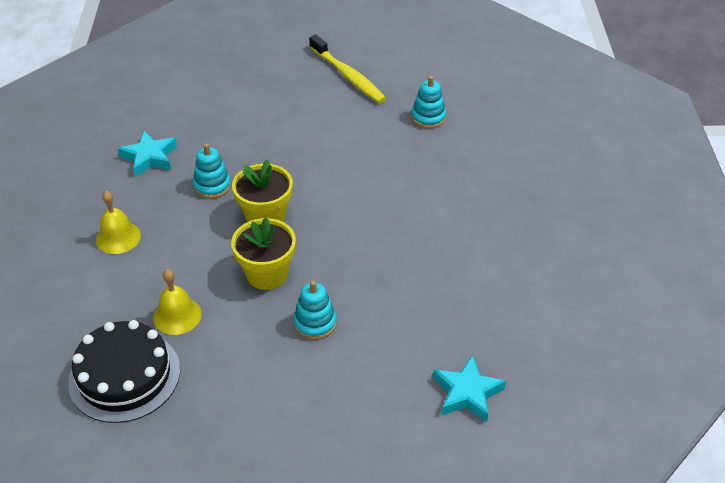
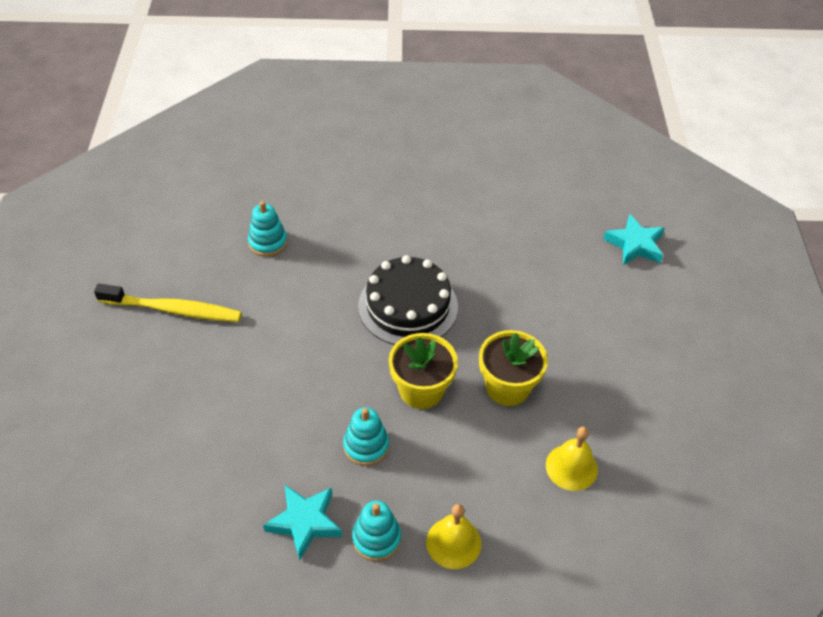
camera: 90 degrees left, 5 degrees up
(124, 376) = (657, 510): black cake -> black cake (408, 306)
(315, 323) = (570, 347): turquoise stacking toy -> turquoise stacking toy (376, 538)
(348, 76) = (173, 310): yellow toothbrush -> yellow toothbrush turned 45 degrees clockwise

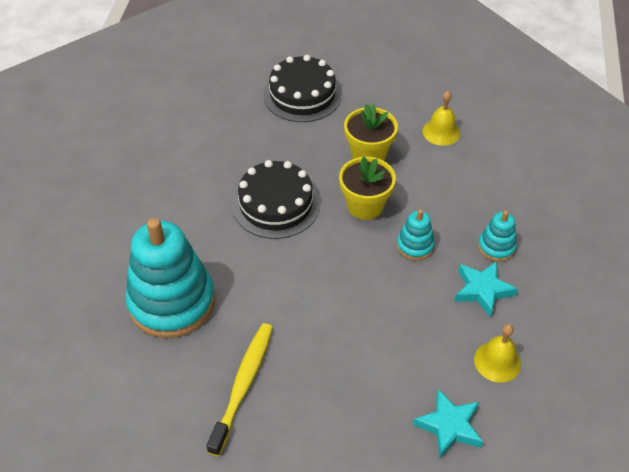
camera: 80 degrees left, 0 degrees up
(268, 242) = (172, 302): turquoise stacking toy -> turquoise stacking toy, size x2.20
(453, 542) = (500, 203): yellow bell -> yellow bell (497, 361)
(594, 310) = (302, 95): none -> black cake
(635, 245) = (241, 60): turquoise star -> turquoise star (449, 426)

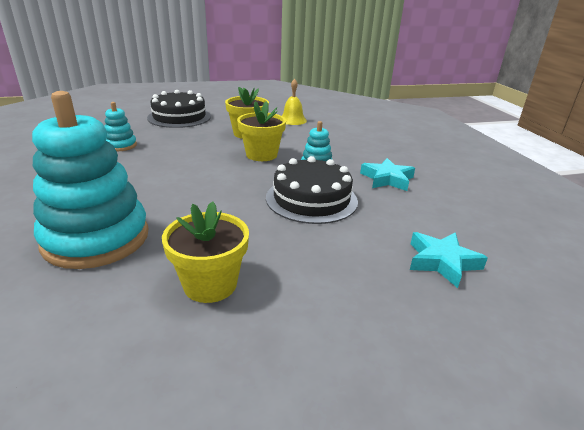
camera: 25 degrees left, 20 degrees down
(243, 385) = (210, 284): yellow toothbrush -> yellow flower pot
(276, 204) = (184, 164): black cake -> black cake (311, 199)
(496, 247) = (376, 158): turquoise stacking toy -> turquoise stacking toy (121, 145)
(497, 361) = (437, 213): yellow bell -> none

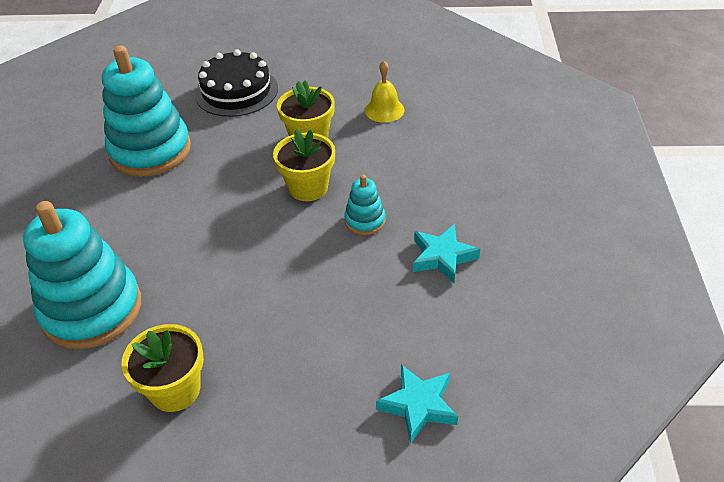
camera: 20 degrees right, 15 degrees up
(121, 145) = (150, 151): turquoise stacking toy -> turquoise stacking toy, size x2.20
(311, 199) = (329, 281): black cake -> none

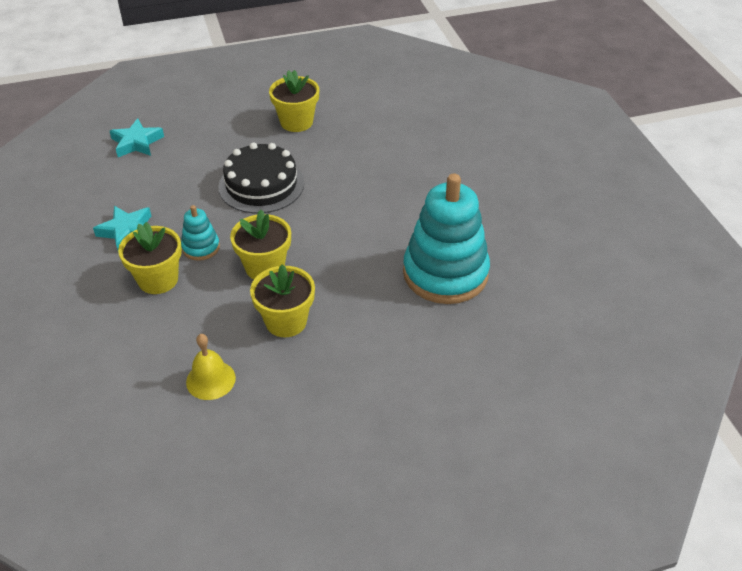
camera: 160 degrees right, 0 degrees up
(92, 309) = (385, 148): turquoise stacking toy -> none
(236, 91) = (405, 370): black cake -> black cake (261, 185)
(415, 196) = (158, 279): none -> yellow flower pot

